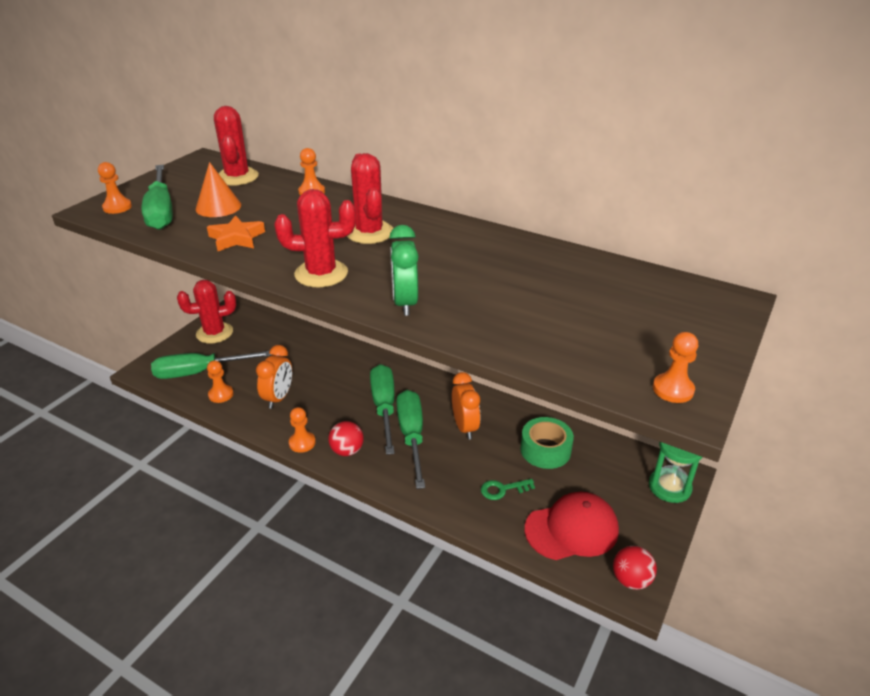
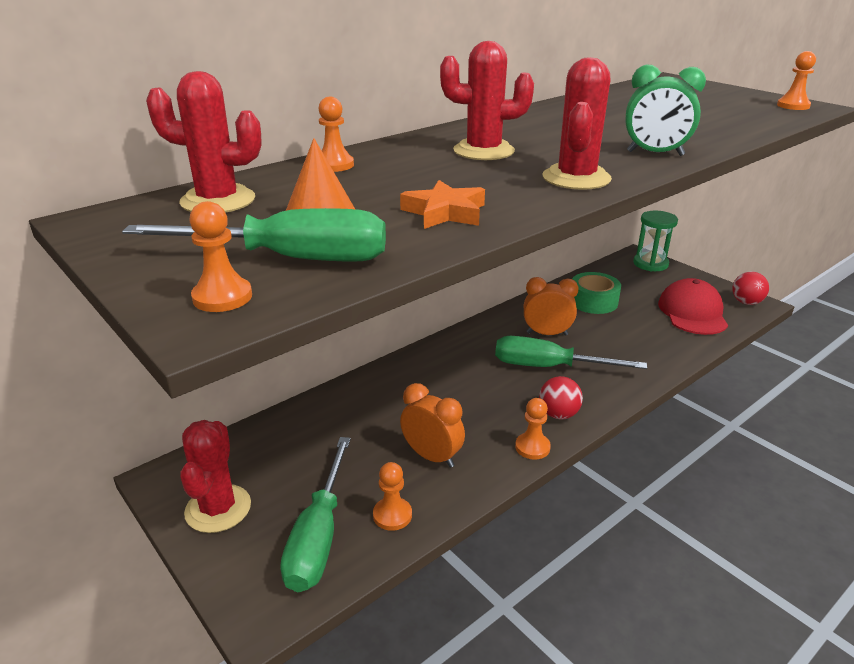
camera: 70 degrees left, 5 degrees down
(384, 407) = (493, 376): green screwdriver -> none
(503, 489) = (640, 333): green key -> none

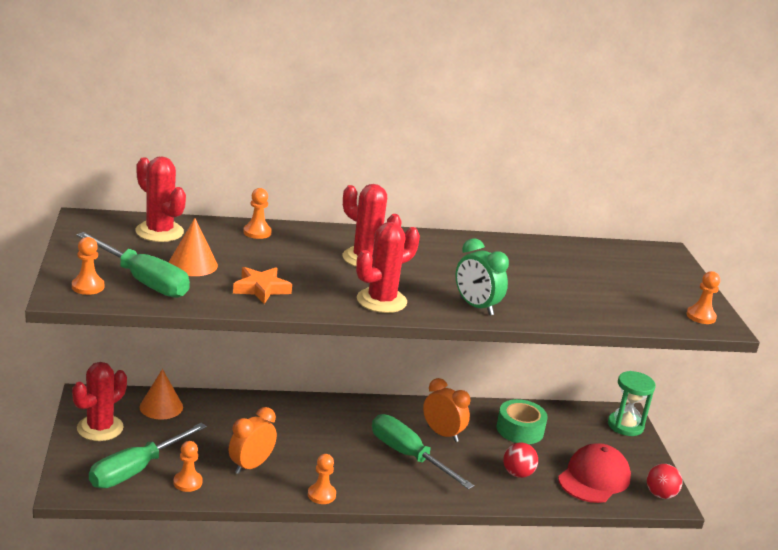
camera: 30 degrees right, 5 degrees down
(263, 444) = (161, 407): none -> orange cone
(432, 456) = (251, 466): orange clock -> orange clock turned 120 degrees counterclockwise
(558, 414) = (368, 486): red ball -> red ball (517, 474)

